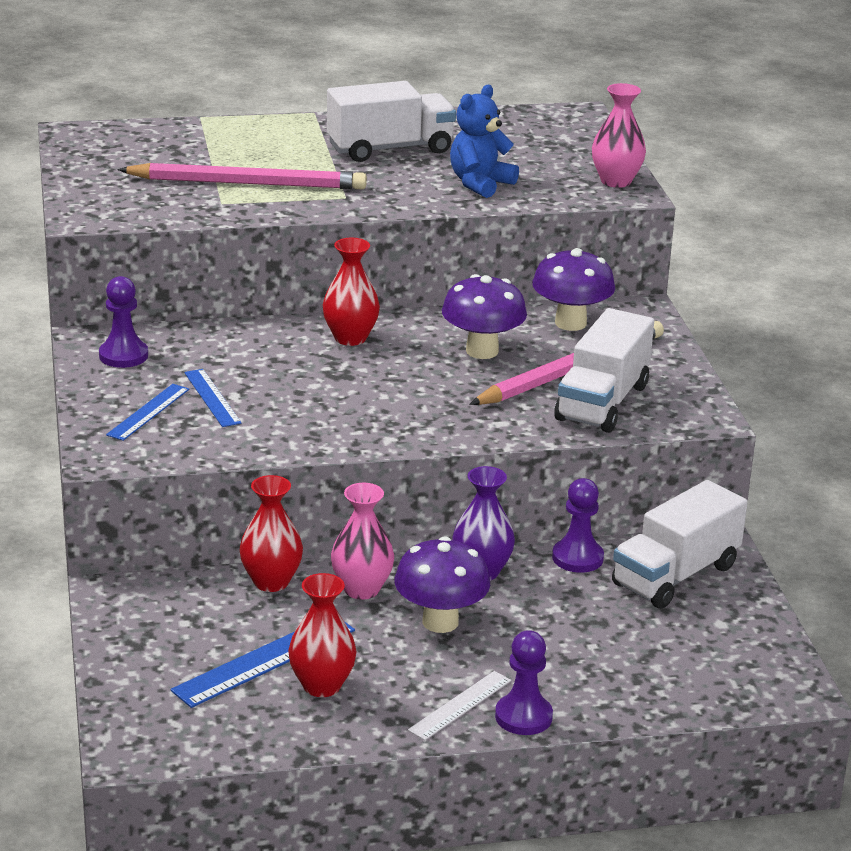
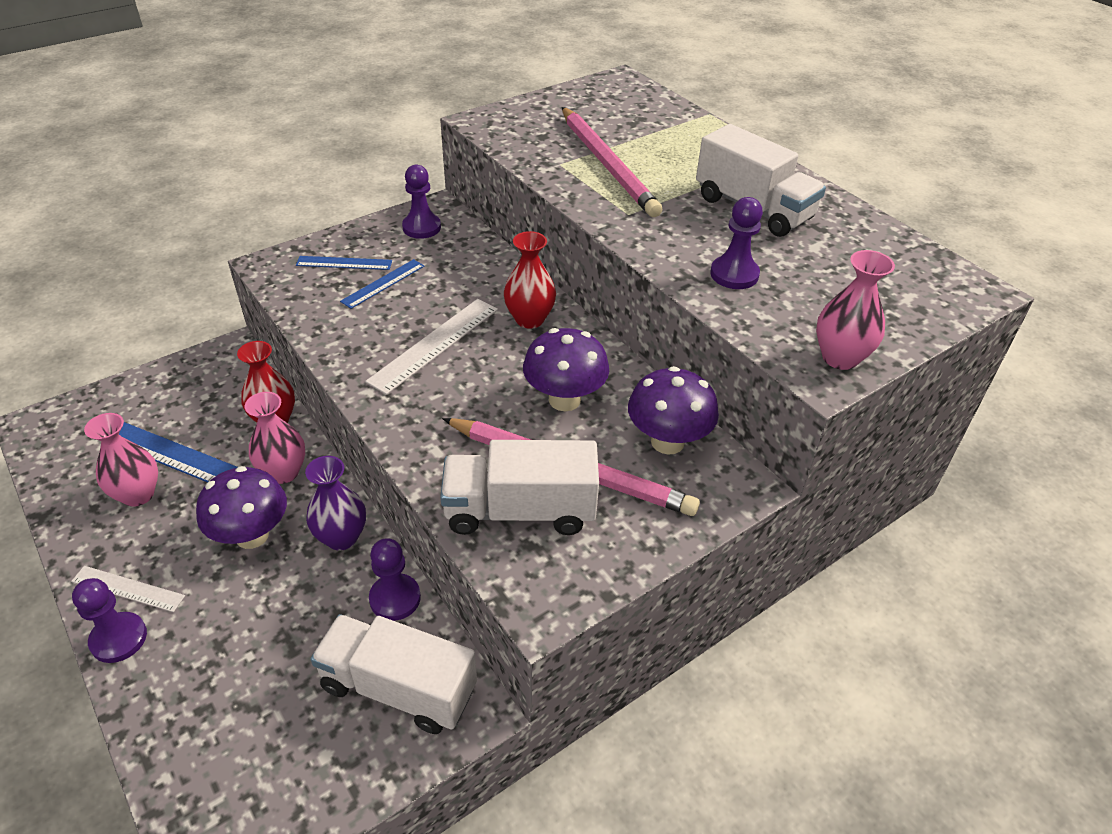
camera: 65 degrees right, 15 degrees up
(322, 685) = (138, 494): red vase -> pink vase
(345, 392) = (434, 344): none -> white ruler
(480, 184) = (734, 274): blue teddy bear -> purple pawn

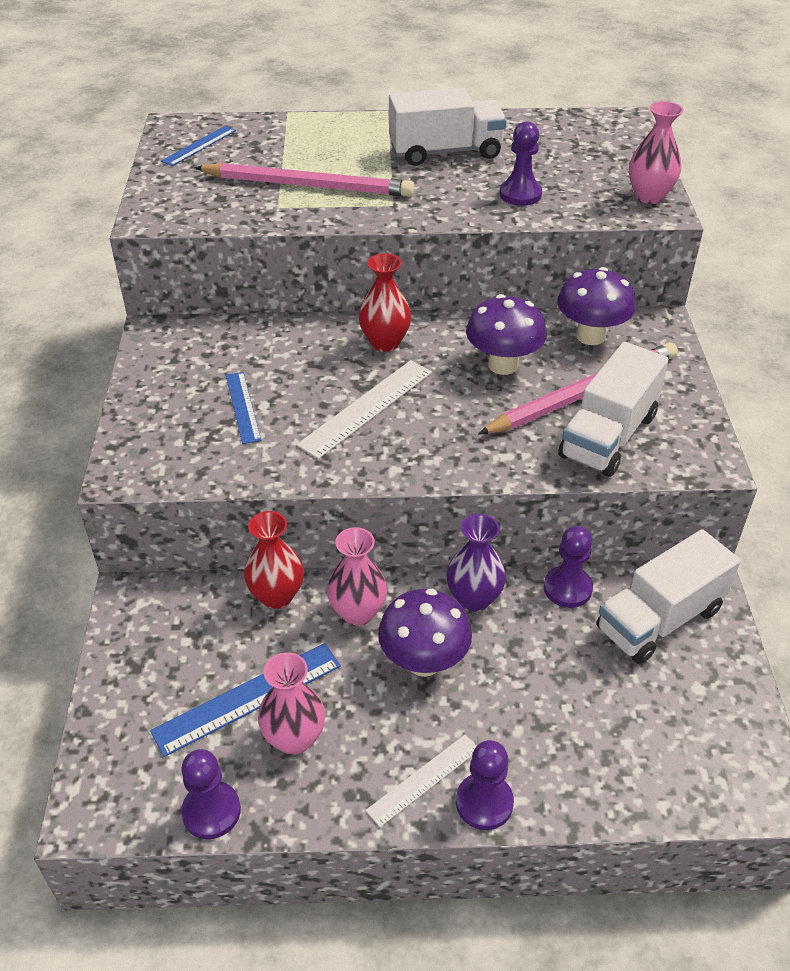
camera: 55 degrees left, 0 degrees up
(344, 263) = (180, 421): blue ruler -> blue ruler (199, 146)
(421, 227) = (178, 352): purple pawn -> purple pawn (211, 811)
(434, 344) = (366, 407): white ruler -> white ruler turned 60 degrees clockwise

